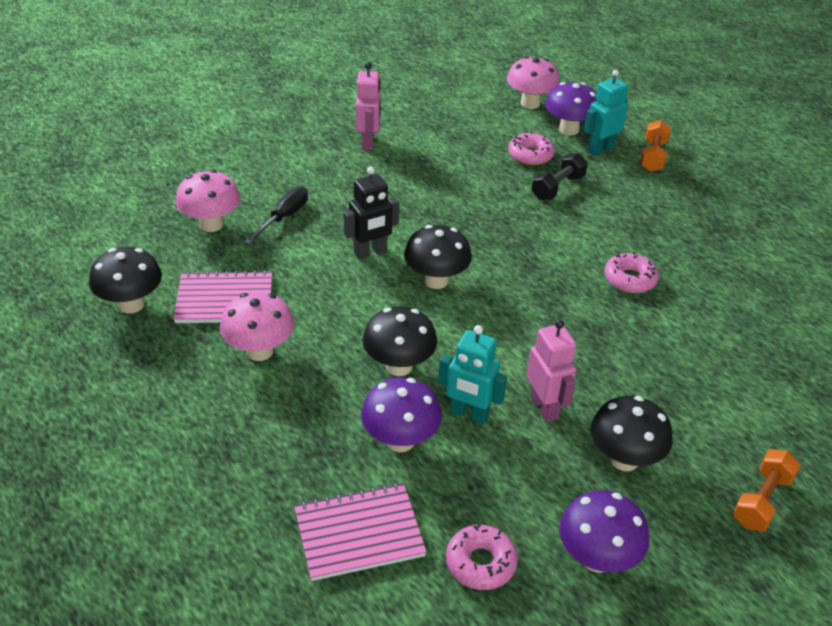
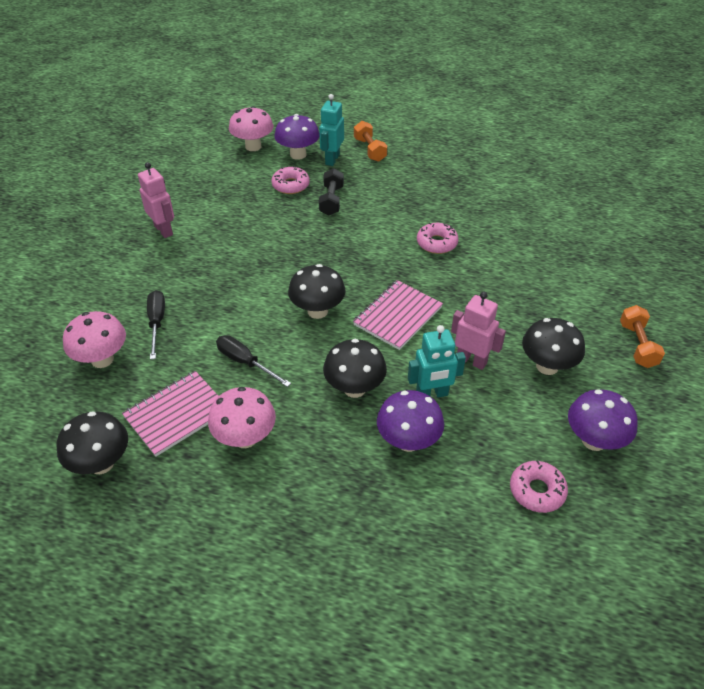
camera: 35 degrees left, 5 degrees up
(324, 289) = (245, 362): none -> black screwdriver
(359, 533) = (447, 525): pink notebook -> pink notebook (398, 316)
(370, 252) = (250, 315): black robot -> none

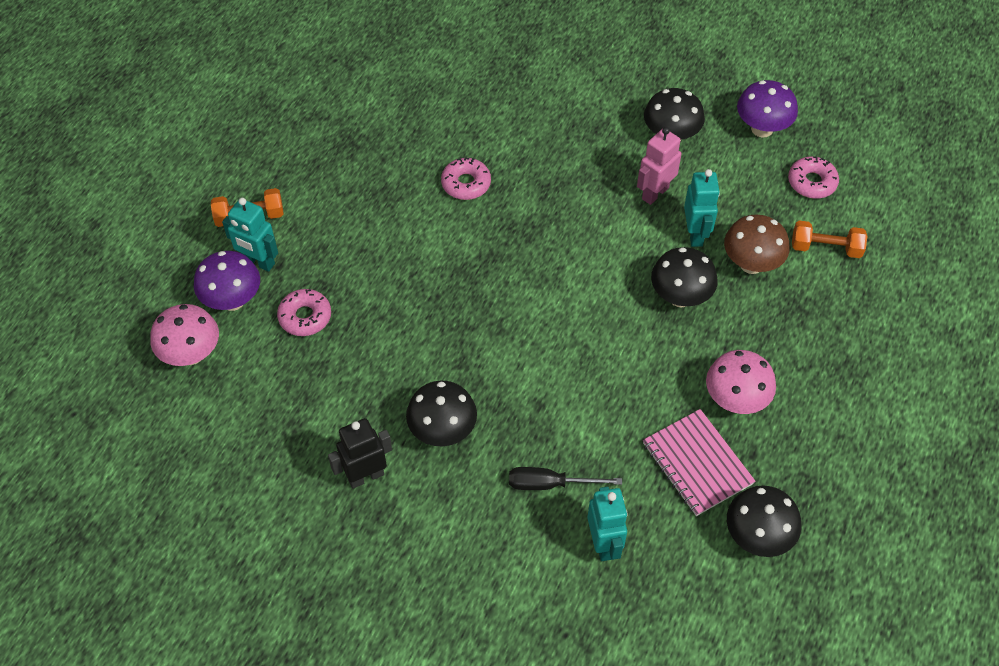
camera: 80 degrees left, 10 degrees up
(102, 359) = (604, 544): pink mushroom -> turquoise robot
(164, 230) = (365, 476): pink robot -> black robot
(245, 362) = (629, 393): black screwdriver -> none
(317, 311) = (559, 315): black mushroom -> black mushroom (442, 431)
(331, 200) = (353, 275): black dumbbell -> none
(398, 316) = (581, 242): pink notebook -> none
(408, 441) = (751, 264): purple mushroom -> brown mushroom
(637, 345) = (653, 63): orange dumbbell -> orange dumbbell (825, 248)

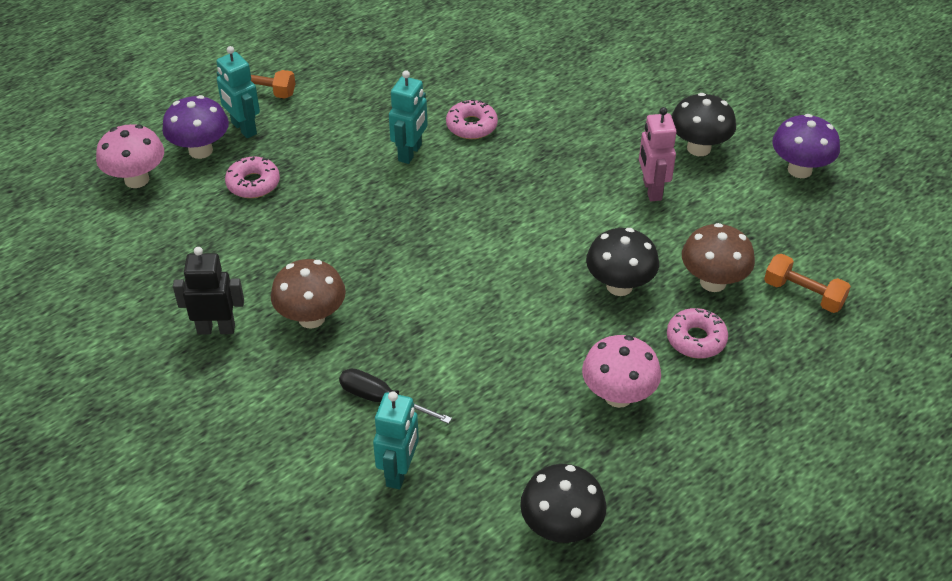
camera: 25 degrees right, 10 degrees down
(442, 431) = (311, 318): black mushroom -> brown mushroom
(655, 193) = (651, 190): pink robot -> pink robot turned 75 degrees counterclockwise
(695, 234) = (670, 237): turquoise robot -> turquoise robot (410, 153)
(697, 463) = (541, 437): pink notebook -> none
(812, 182) = (824, 232): pink donut -> pink donut (696, 339)

